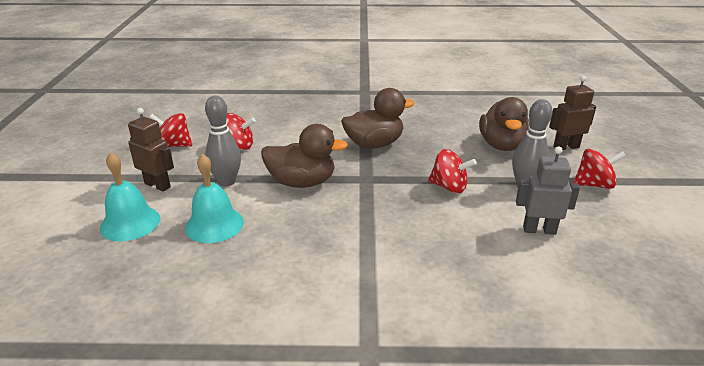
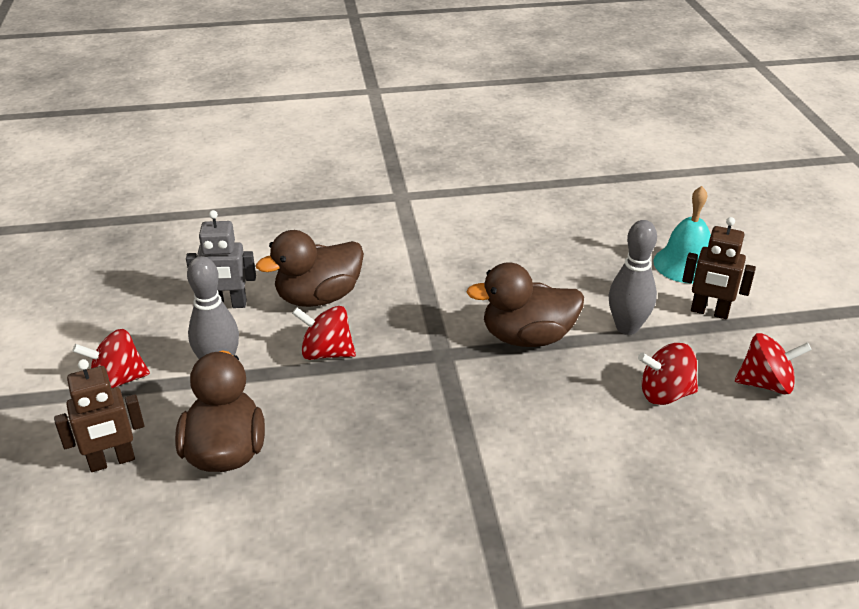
camera: 170 degrees right, 5 degrees up
(214, 224) = (594, 272): turquoise bell -> none
(374, 144) = (447, 426): brown duck -> brown duck (318, 297)

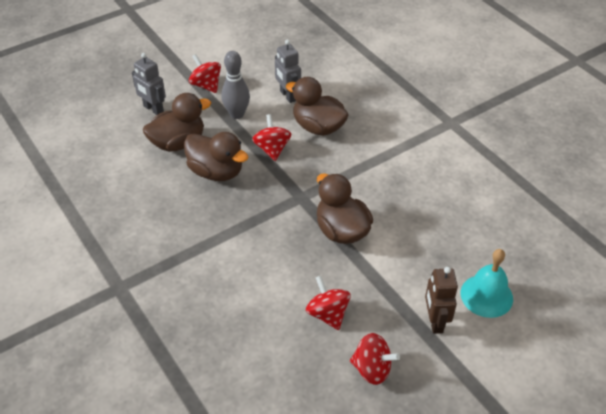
camera: 65 degrees right, 10 degrees up
(112, 461) = (153, 109): brown robot -> grey robot
(329, 425) = (216, 172): none -> brown duck
(627, 327) = (385, 278): grey bowling pin -> none
(765, 384) = (372, 369): red spinning top -> red spinning top turned 45 degrees counterclockwise

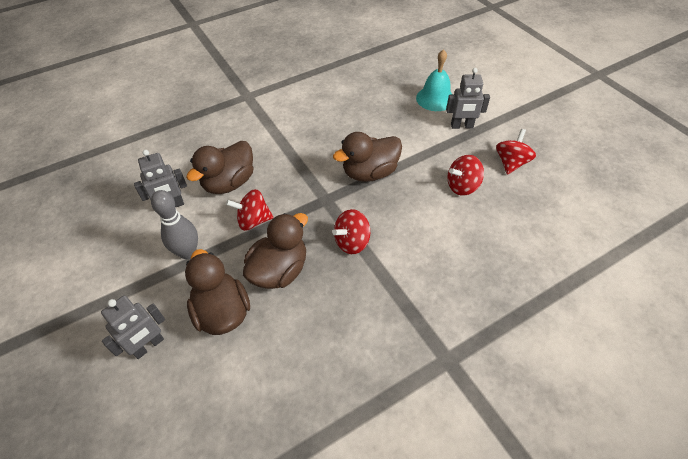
camera: 85 degrees left, 5 degrees up
(206, 85) = (122, 285): red spinning top -> red spinning top (352, 242)
(435, 321) = (462, 126): brown robot -> grey robot

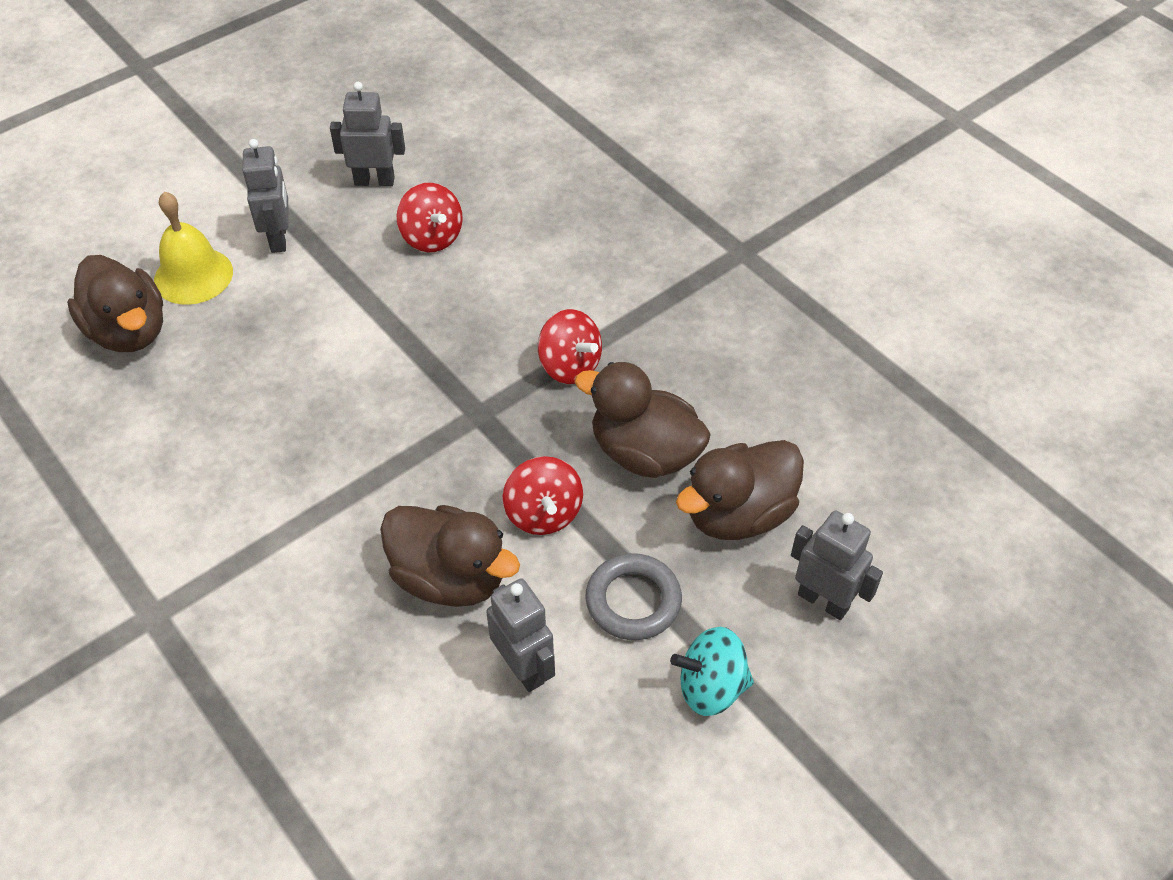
camera: 100 degrees left, 0 degrees up
(125, 279) = (711, 687): none -> turquoise spinning top
(188, 252) = (633, 601): grey bowling pin -> grey ring
(370, 173) = (407, 357): brown duck -> brown duck (129, 332)
(435, 98) = (193, 276): turquoise bell -> yellow bell
(511, 163) = (374, 181): red spinning top -> grey robot

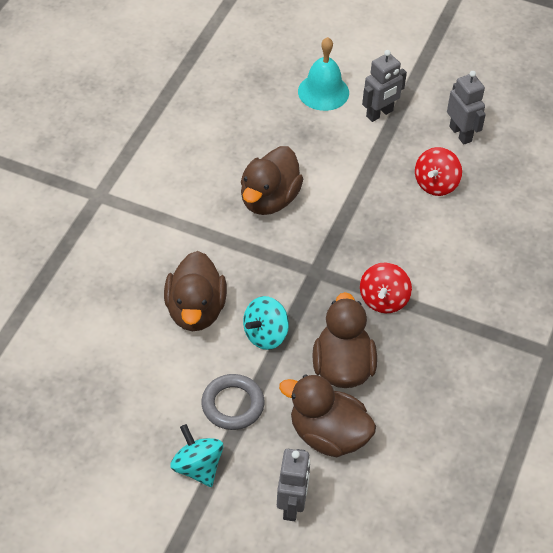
camera: 60 degrees right, 0 degrees up
(129, 332) = (265, 87): brown duck -> brown duck (269, 199)
(193, 276) = (323, 92): yellow bell -> turquoise bell
(524, 668) = (159, 370): grey robot -> none
(543, 513) = (265, 335): red spinning top -> turquoise spinning top

